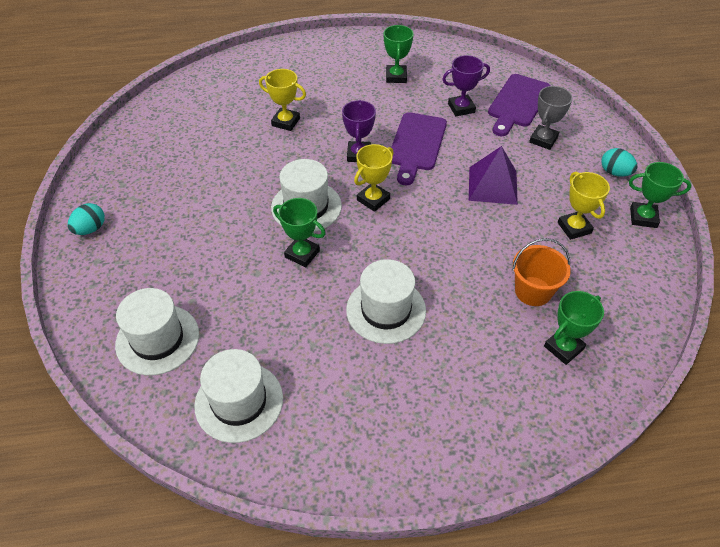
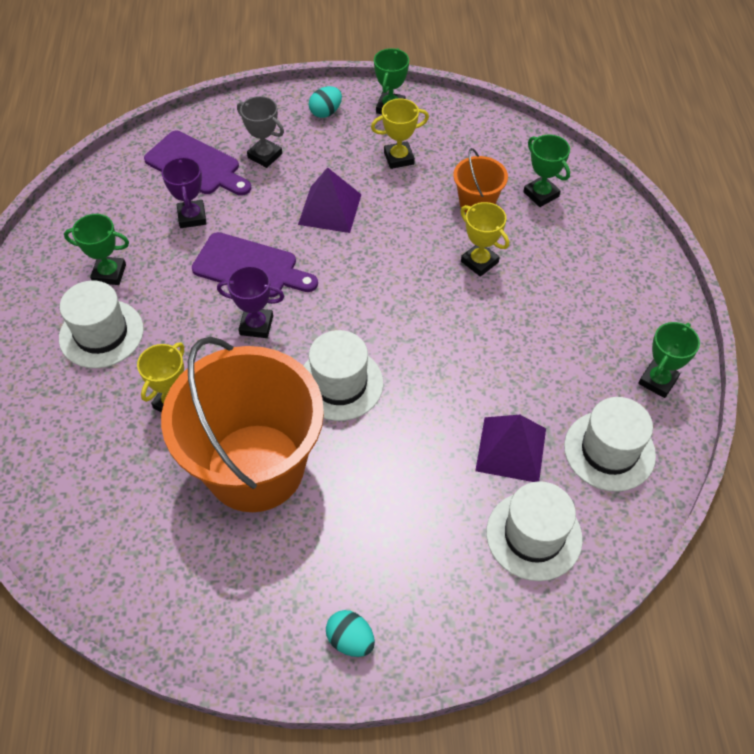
camera: 85 degrees left, 5 degrees up
(231, 168) = (255, 467): none -> orange bucket
(243, 322) = (511, 449): none -> purple pyramid
(302, 254) = (415, 390): green trophy -> green trophy (658, 381)
(373, 199) = (337, 317): yellow trophy -> yellow trophy (479, 262)
(386, 310) = (497, 319): white hat -> white hat (101, 334)

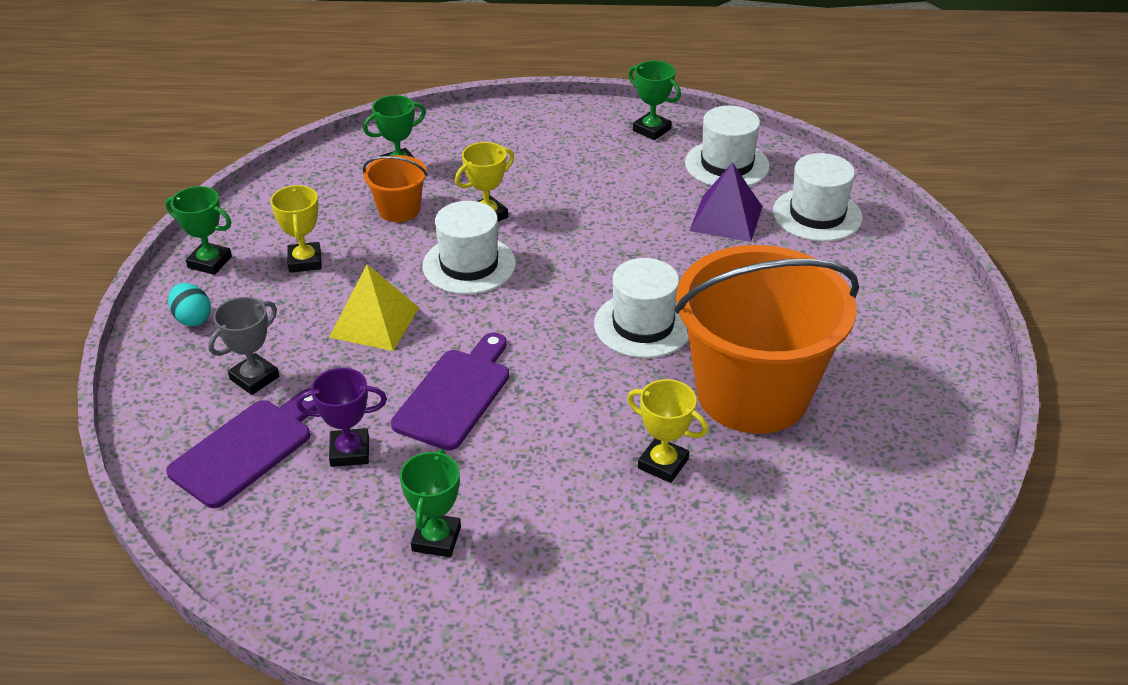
camera: 85 degrees left, 15 degrees down
(101, 334) = (545, 542): white hat -> white hat (469, 265)
(256, 325) = (551, 390): purple trophy -> none
(330, 209) = (374, 322): purple pyramid -> yellow pyramid
(350, 640) = (939, 331): turquoise egg -> none

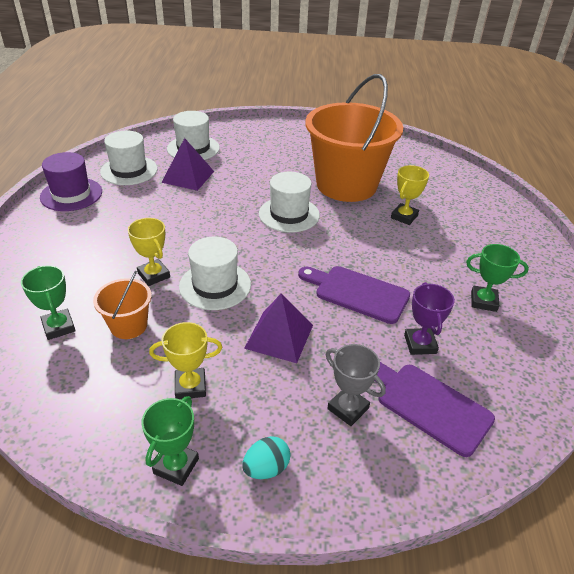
camera: 90 degrees left, 0 degrees up
(374, 322) = (279, 336): yellow pyramid -> purple pyramid
(651, 130) = (71, 194): green trophy -> purple hat

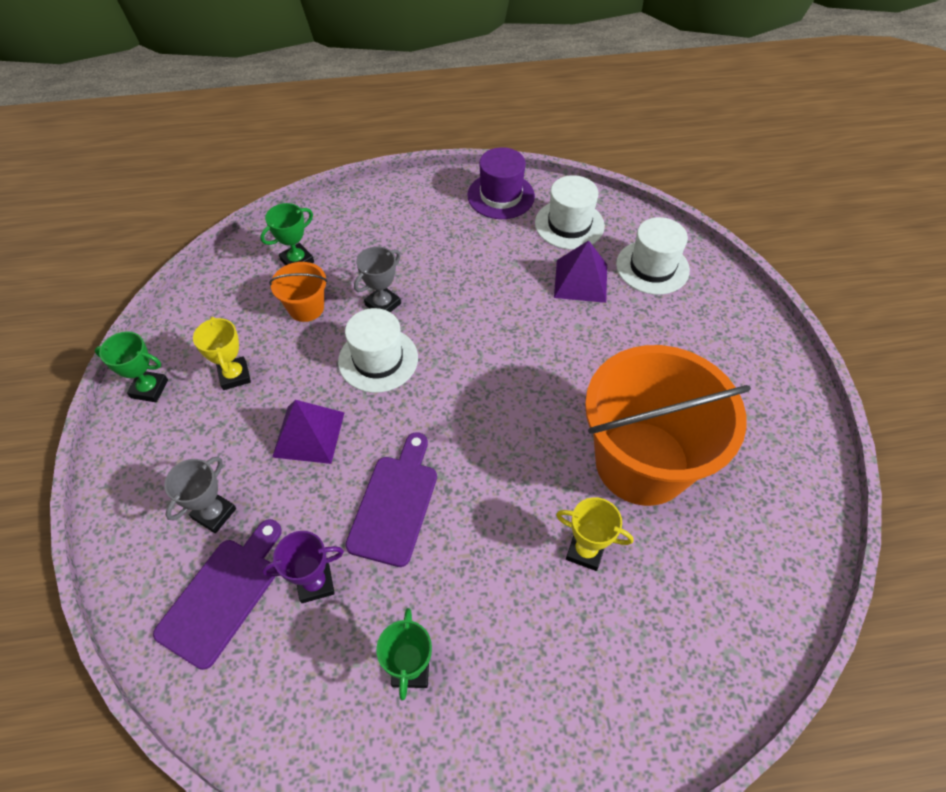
camera: 80 degrees right, 15 degrees up
(154, 275) = (383, 304): yellow trophy -> grey trophy
(266, 468) = (145, 454): turquoise egg -> none
(289, 214) = (537, 403): white hat -> none

